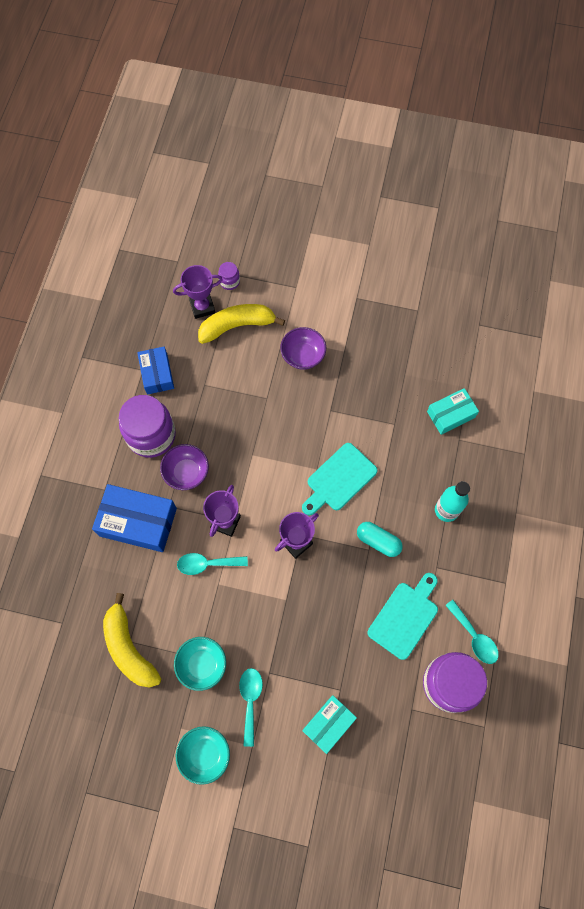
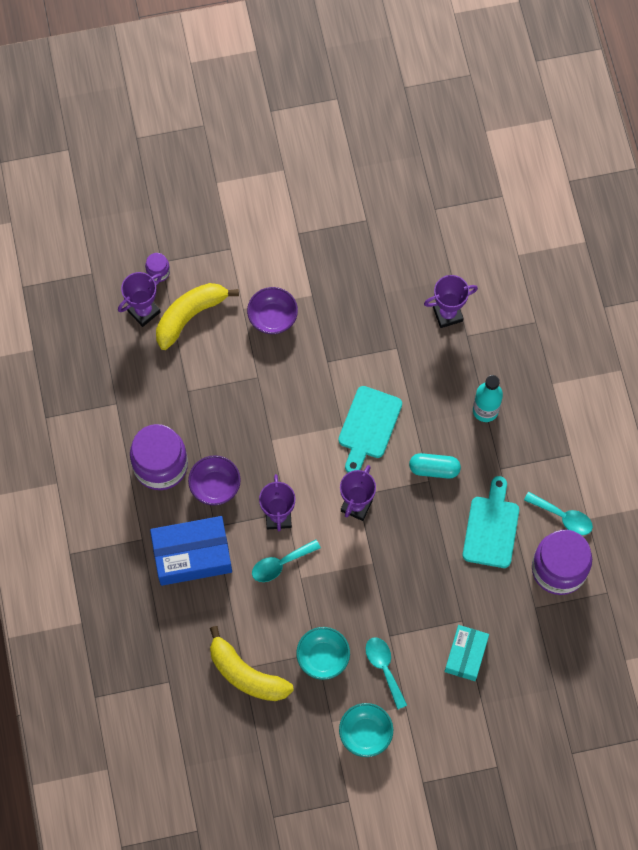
camera: 25 degrees left, 0 degrees up
(157, 374) = (133, 401): blue box -> none
(450, 414) = (447, 314): turquoise box -> purple trophy

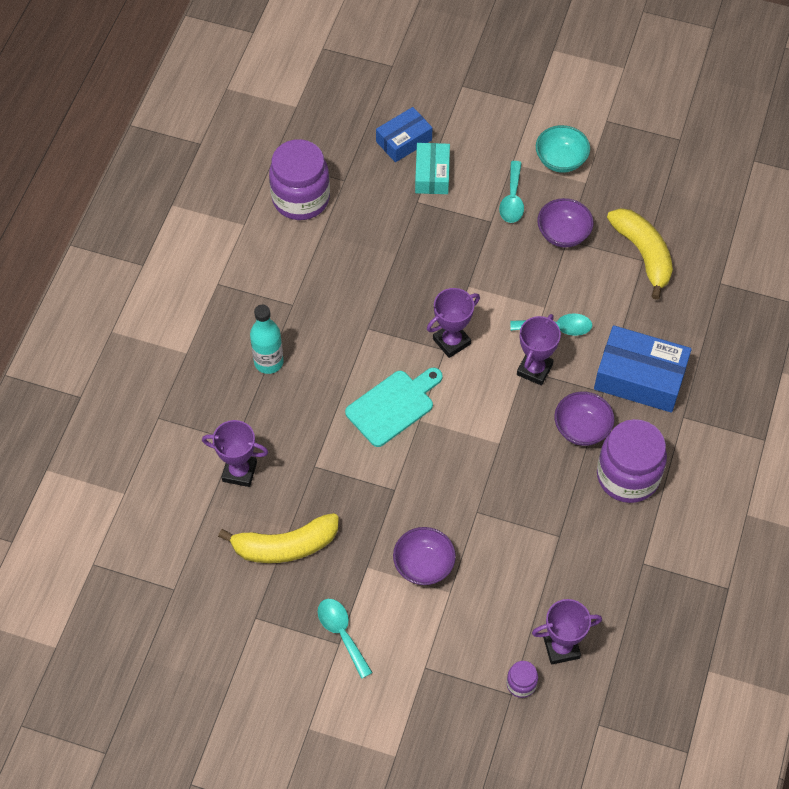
camera: 150 degrees left, 10 degrees down
(190, 315) = (512, 615): yellow banana -> yellow banana (285, 546)
(323, 657) = (563, 234): turquoise bowl -> purple bowl
(434, 469) = (355, 336): turquoise capsule -> none
(466, 655) = (432, 174): turquoise box -> turquoise box turned 45 degrees counterclockwise
(491, 528) = (337, 260): turquoise cutting board -> none
(511, 676) = (404, 141): none -> blue box
(563, 517) = (265, 236): turquoise spoon -> turquoise spoon (342, 633)

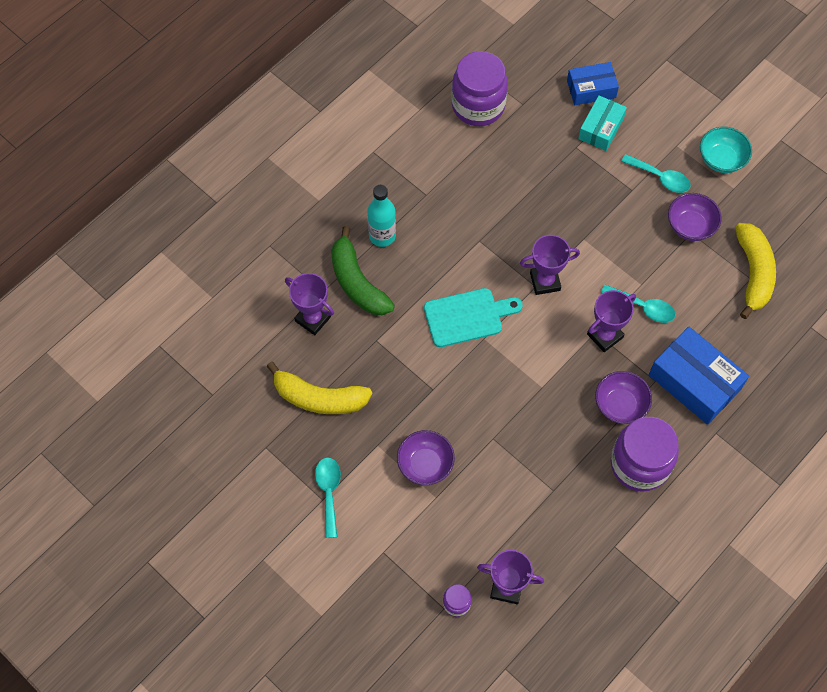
camera: 25 degrees right, 5 degrees up
(266, 417) = (357, 282): none -> green banana
(512, 199) = (660, 178): turquoise spoon -> turquoise spoon turned 90 degrees counterclockwise

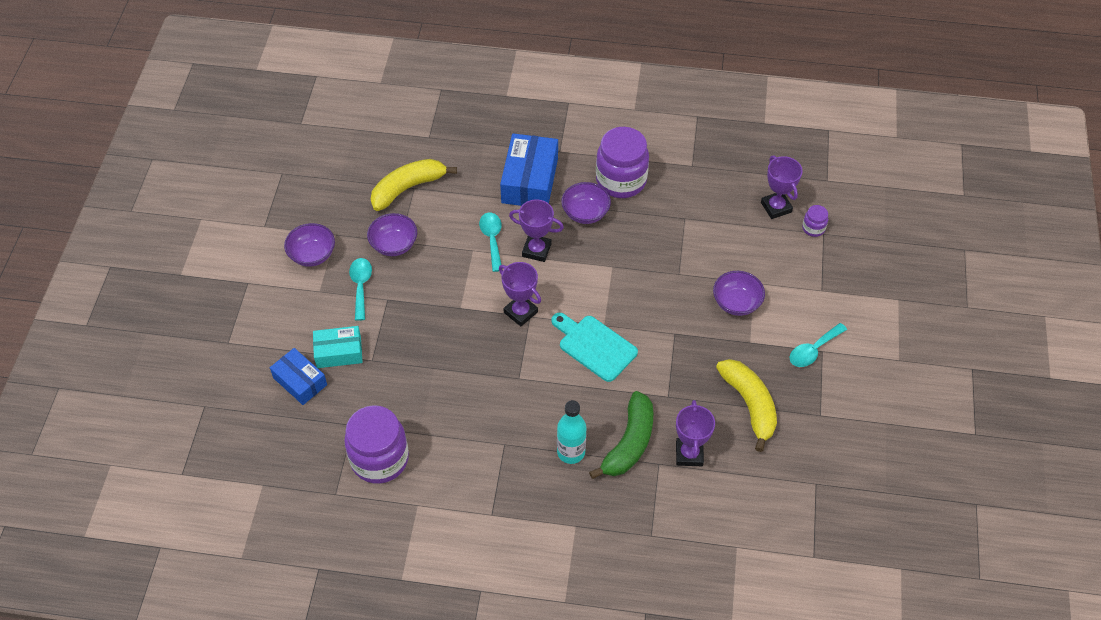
camera: 125 degrees left, 10 degrees down
(721, 159) = (312, 255): turquoise bowl -> purple bowl

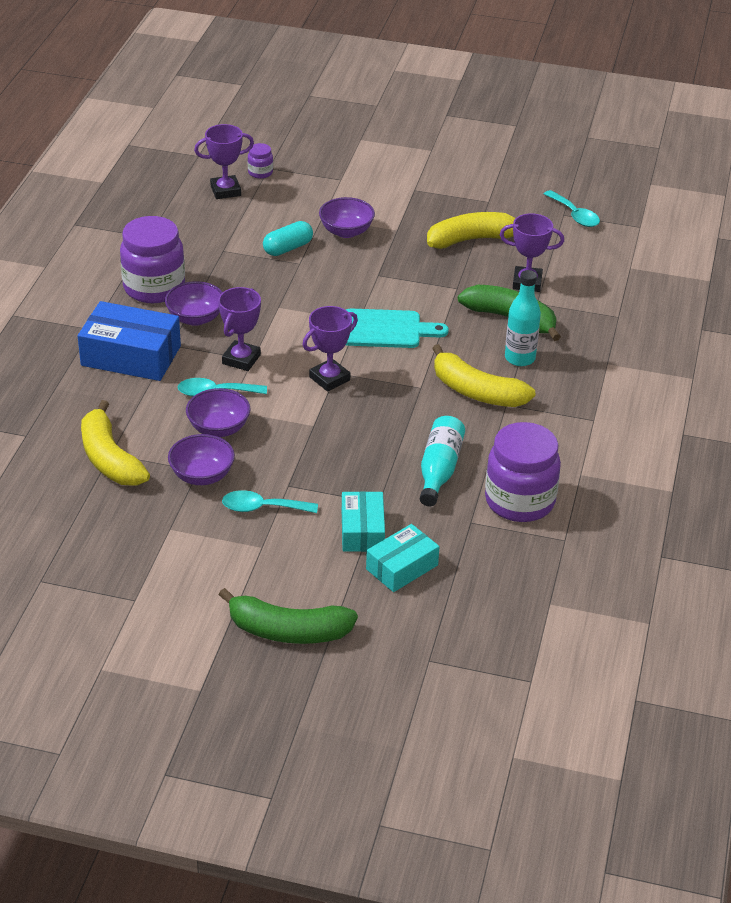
camera: 85 degrees left, 15 degrees down
(234, 317) = (288, 631): none -> green banana
(300, 381) = (402, 567): blue box -> turquoise box
(312, 255) = (199, 552): purple bowl -> purple bowl (218, 428)
(413, 399) = (439, 470): none -> turquoise bottle
(518, 420) = (476, 391): none -> yellow banana
(594, 346) = (386, 329): turquoise cutting board -> turquoise cutting board turned 135 degrees counterclockwise
(699, 263) = (288, 248): none -> turquoise capsule
(813, 350) = (413, 194): turquoise spoon -> turquoise spoon (574, 215)

